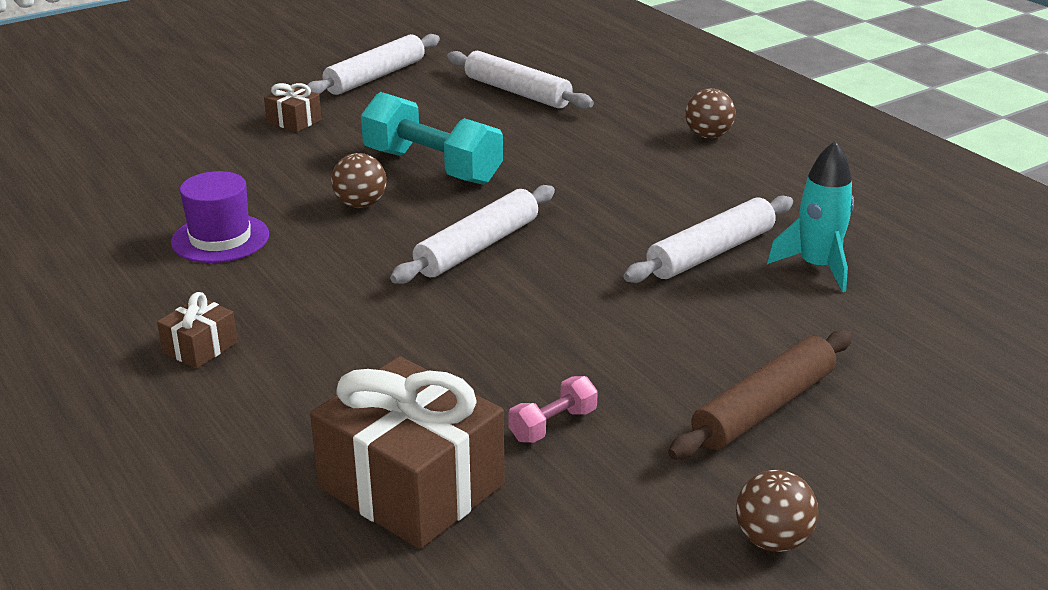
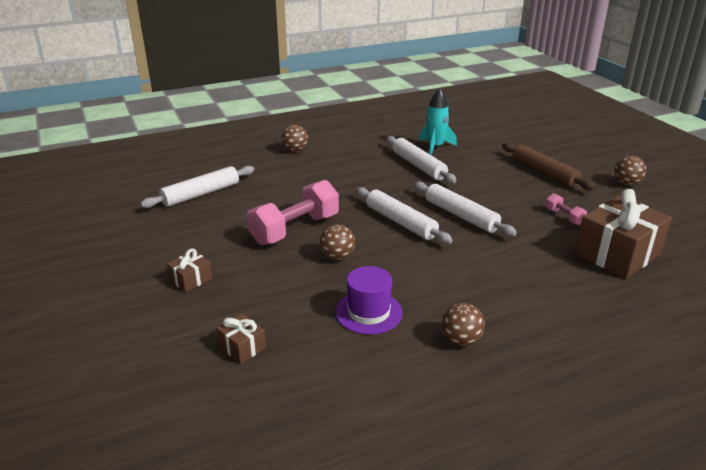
camera: 80 degrees left, 0 degrees up
(150, 310) = (461, 340): none -> brown ball
(200, 347) = (505, 318): brown gift -> brown gift (242, 347)
(375, 77) = (133, 242): white rolling pin -> white rolling pin (461, 216)
(432, 167) = (295, 229): turquoise dumbbell -> pink dumbbell

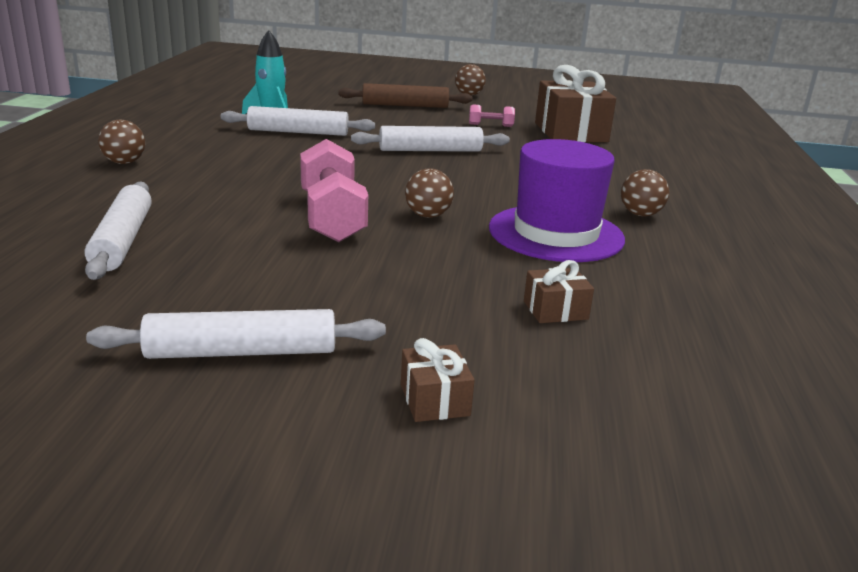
camera: 60 degrees left, 5 degrees down
(191, 279) = (359, 303): brown gift -> brown gift (434, 400)
(368, 312) = (556, 233): purple hat -> purple hat, size x1.61
(401, 222) = (402, 172): white rolling pin -> white rolling pin (242, 352)

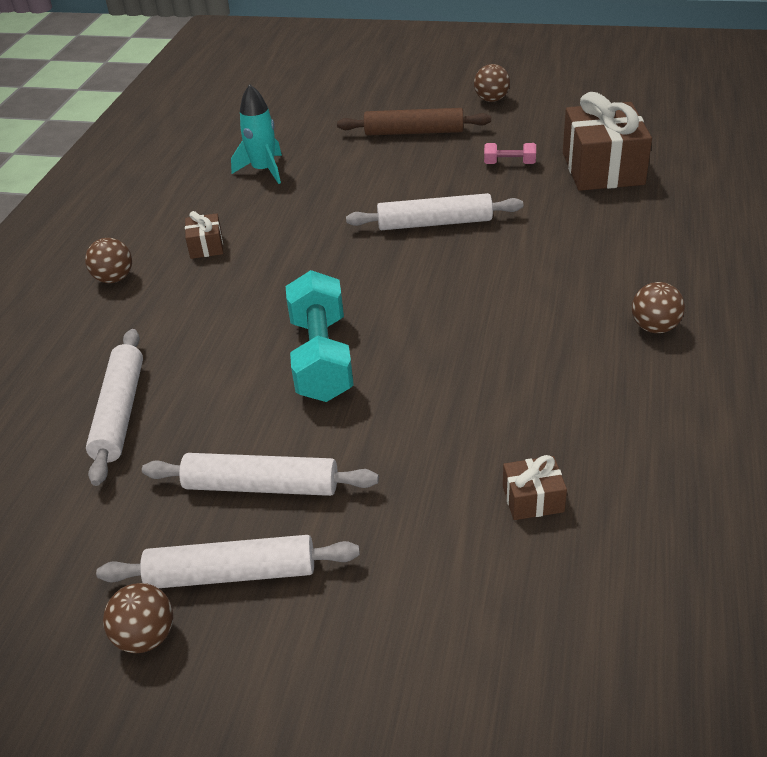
camera: 10 degrees right, 15 degrees up
(298, 132) = (291, 202): white rolling pin -> white rolling pin (261, 486)
(332, 217) = (321, 358): pink dumbbell -> turquoise dumbbell
(428, 215) = (420, 348): brown ball -> brown ball (146, 636)
(434, 400) = (400, 634): brown gift -> brown gift (206, 246)
(556, 233) = (553, 370): purple hat -> none

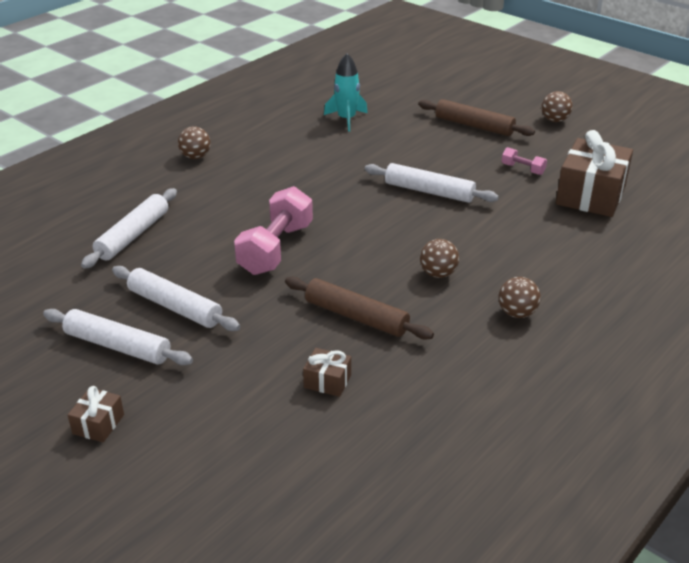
camera: 25 degrees right, 5 degrees down
(146, 636) = (47, 358): brown ball -> brown ball (438, 274)
(206, 246) = (267, 156): brown gift -> brown gift (98, 424)
(321, 358) = (276, 249): turquoise dumbbell -> pink dumbbell
(492, 404) = (356, 317): none -> brown rolling pin

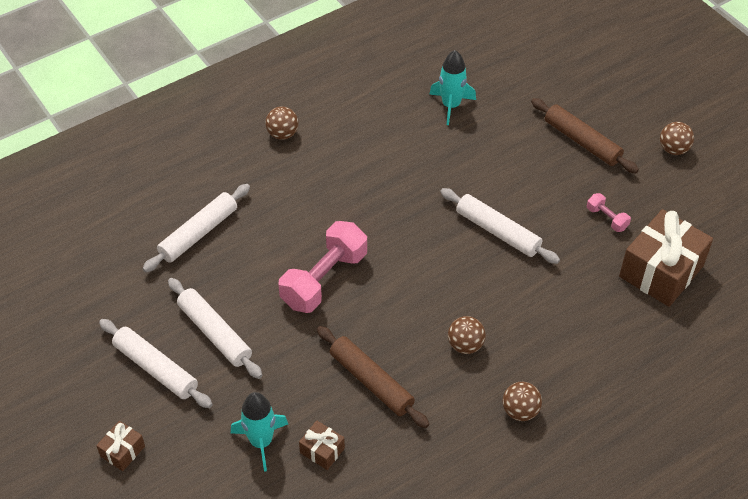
camera: 15 degrees right, 15 degrees up
(257, 386) = (261, 442): none -> turquoise rocket

